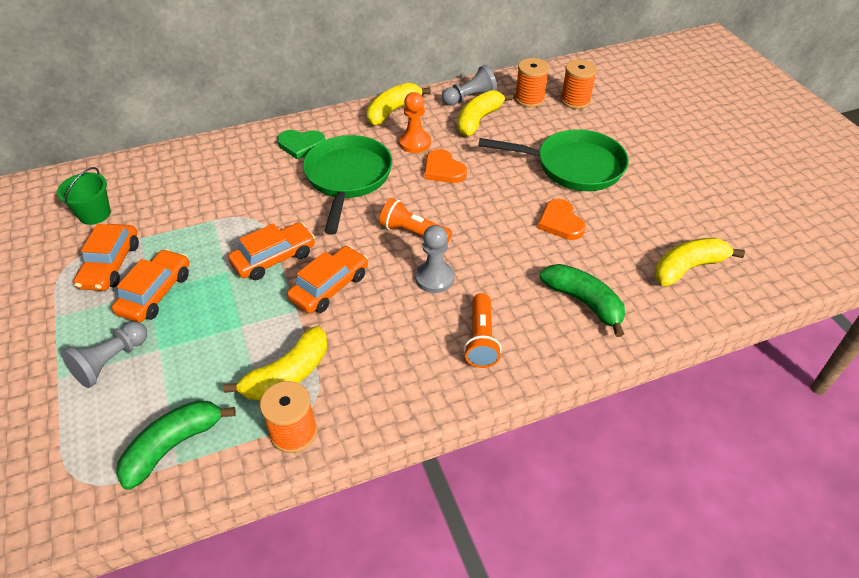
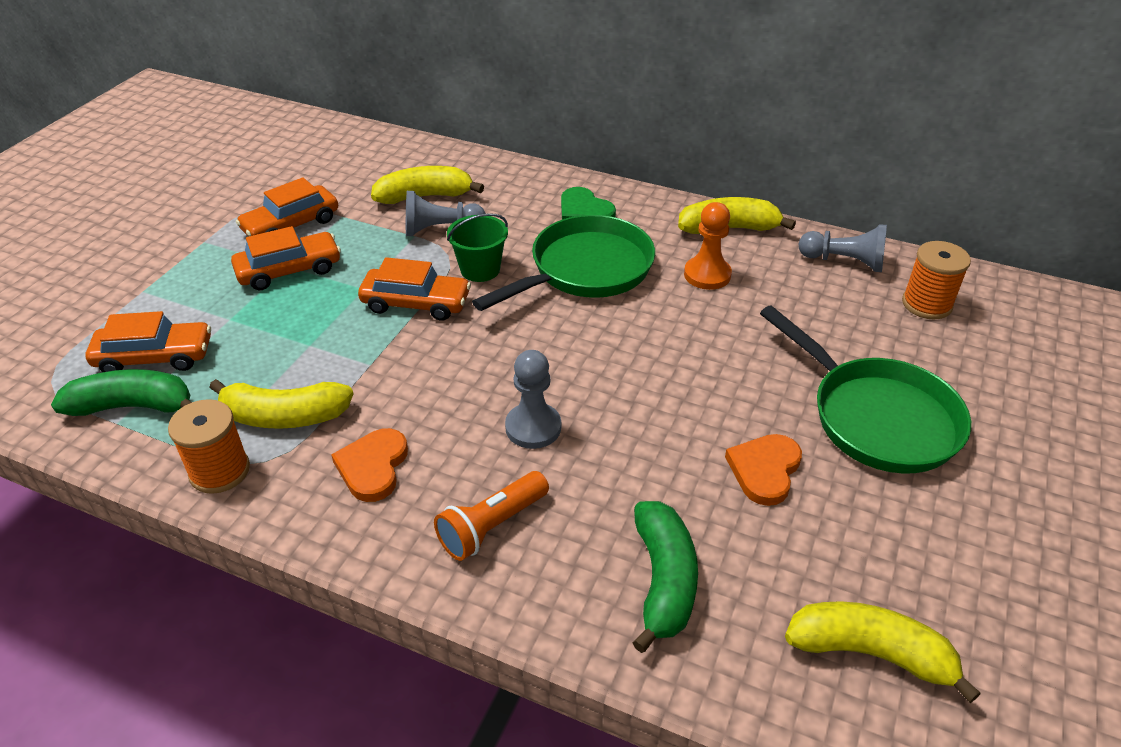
camera: 45 degrees right, 5 degrees down
(95, 214) = (336, 175): green bucket -> green bucket (480, 269)
(111, 362) = (188, 304): grey pawn -> grey pawn (440, 230)
(330, 287) = (425, 363): orange car -> orange car (155, 357)
(413, 232) = (576, 366): orange flashlight -> none
(443, 169) = (700, 322): orange heart -> orange heart (373, 467)
(478, 120) = (820, 292): yellow banana -> yellow banana (424, 196)
(575, 100) = (995, 341): orange spool -> none

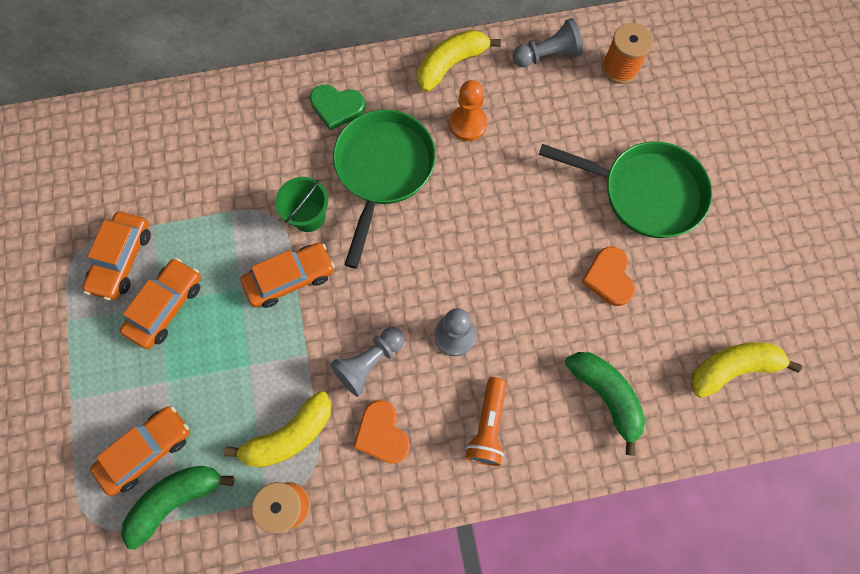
camera: 35 degrees left, 30 degrees up
(424, 196) = (201, 163): yellow banana -> none
(440, 230) = (245, 192): grey pawn -> grey pawn (369, 362)

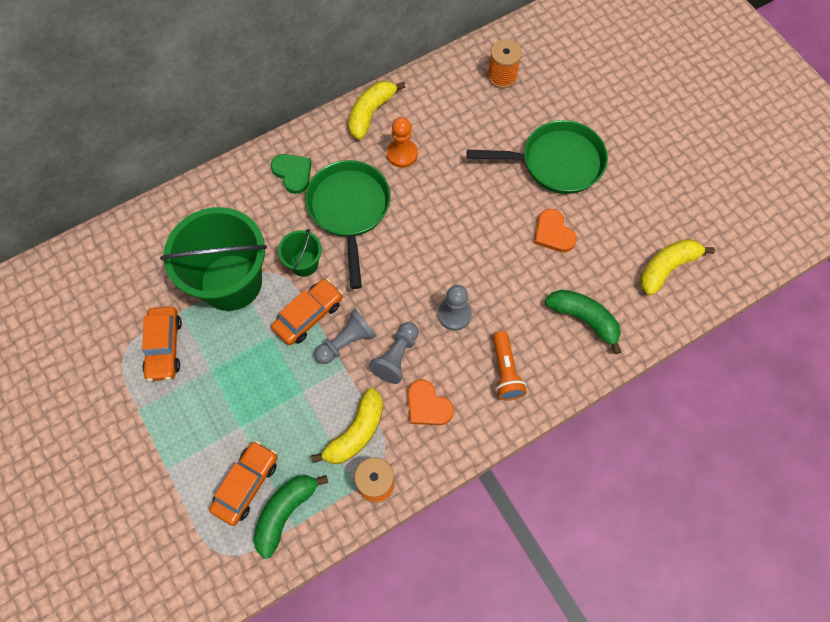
camera: 20 degrees left, 5 degrees down
(166, 306) = (216, 370): orange car -> none
(221, 210) = (231, 282): none -> green bucket
(337, 107) = (293, 173): green heart -> green heart turned 120 degrees counterclockwise
(547, 55) = (443, 83): grey pawn -> grey pawn (346, 342)

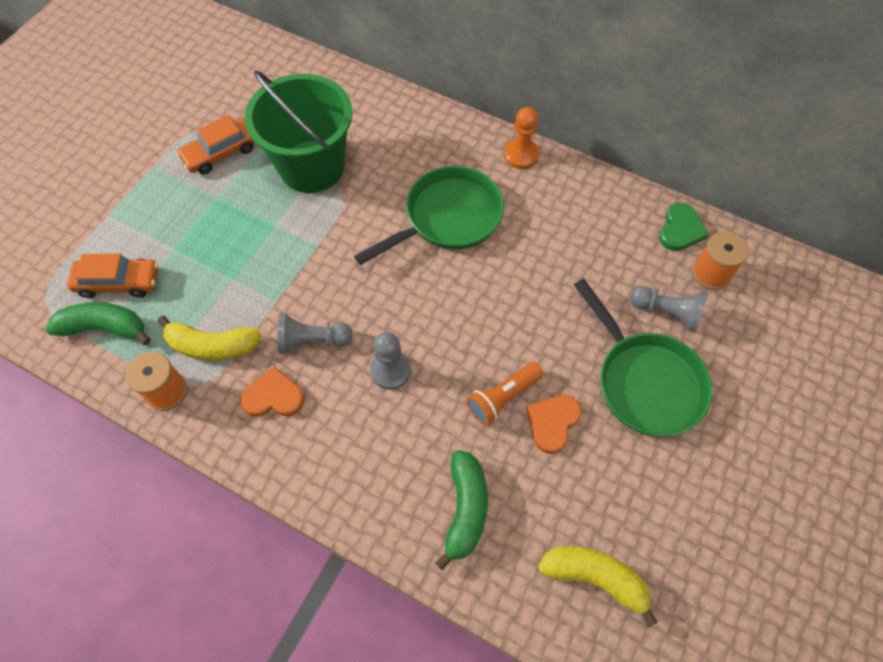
camera: 60 degrees right, 5 degrees down
(293, 173) = (455, 153): green heart -> green heart (680, 230)
(304, 263) = (366, 211): green bucket -> none
(308, 315) = (314, 243): orange car -> none
(346, 342) = (304, 289): grey pawn -> grey pawn (667, 312)
(371, 113) = (569, 180): yellow banana -> none
(402, 154) = (543, 230): orange pawn -> orange pawn (521, 155)
(427, 405) = (273, 396): orange heart -> orange heart turned 75 degrees clockwise
(505, 371) = (353, 454): orange flashlight -> orange flashlight (502, 398)

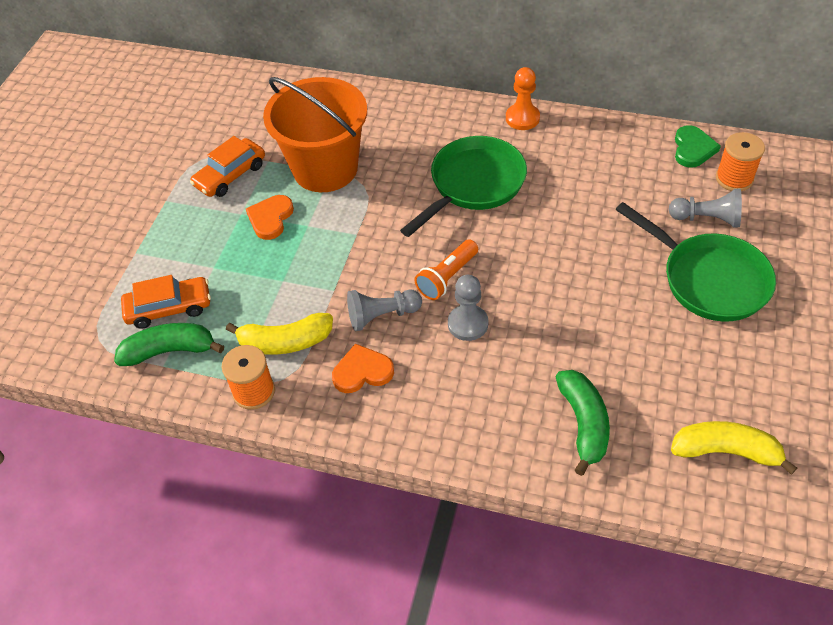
camera: 10 degrees left, 10 degrees down
(311, 167) = (325, 168): green bucket -> orange bucket
(502, 398) = (583, 322): orange flashlight -> orange flashlight (447, 277)
(552, 423) = (637, 332): orange heart -> orange heart (270, 218)

